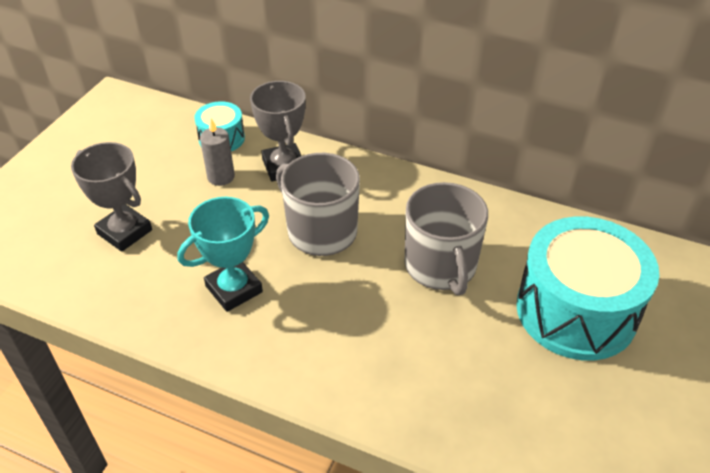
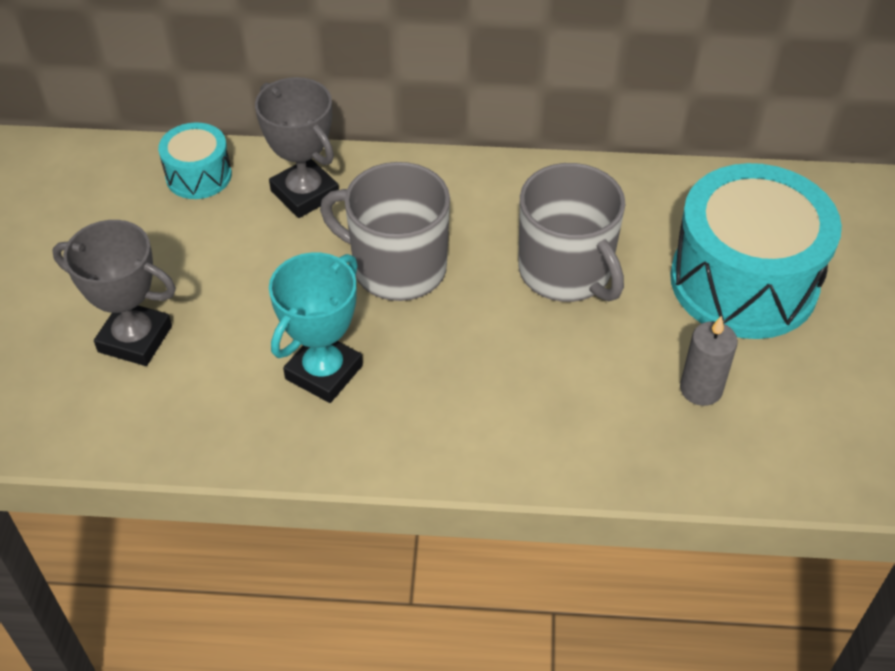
camera: 20 degrees left, 5 degrees up
(221, 177) = (227, 229): grey candle -> grey candle (701, 389)

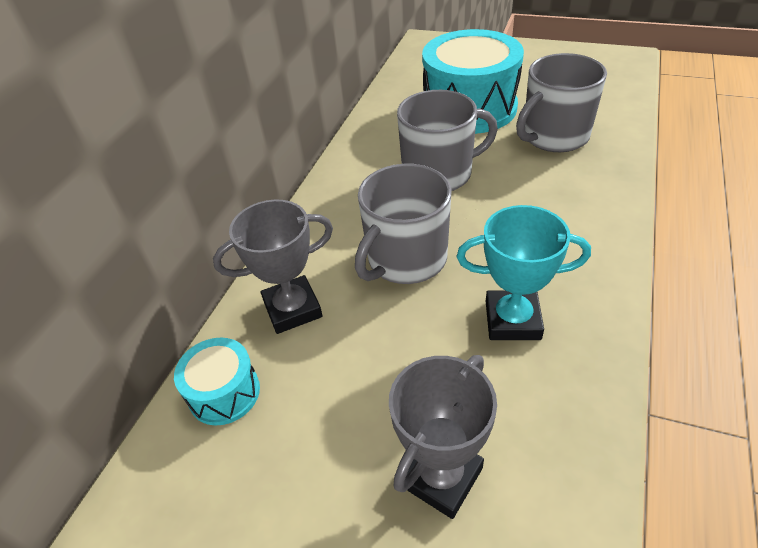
camera: 70 degrees left, 5 degrees down
(324, 372) = (512, 320): turquoise trophy -> turquoise trophy turned 45 degrees counterclockwise
(701, 389) = (554, 136): grey candle -> grey mug

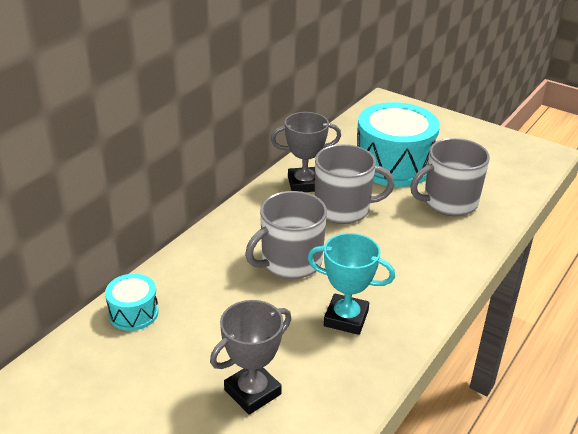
camera: 10 degrees right, 10 degrees down
(292, 309) = (197, 274): grey trophy -> grey trophy (304, 184)

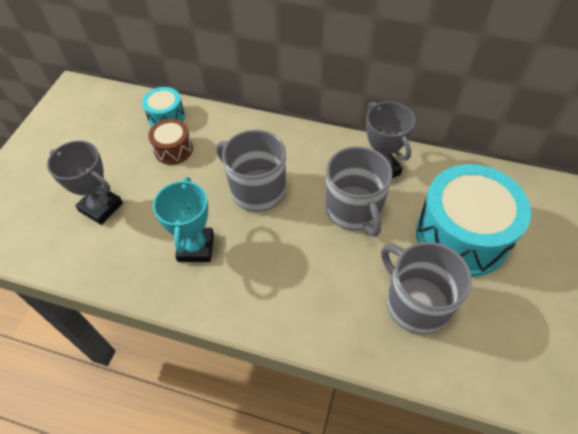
camera: 75 degrees right, 20 degrees up
(194, 314) = (173, 149): none -> brown drum

